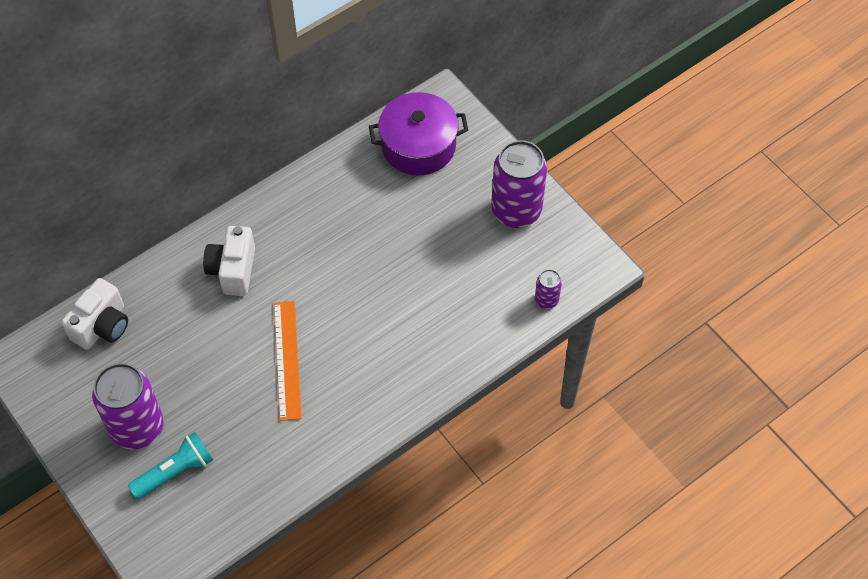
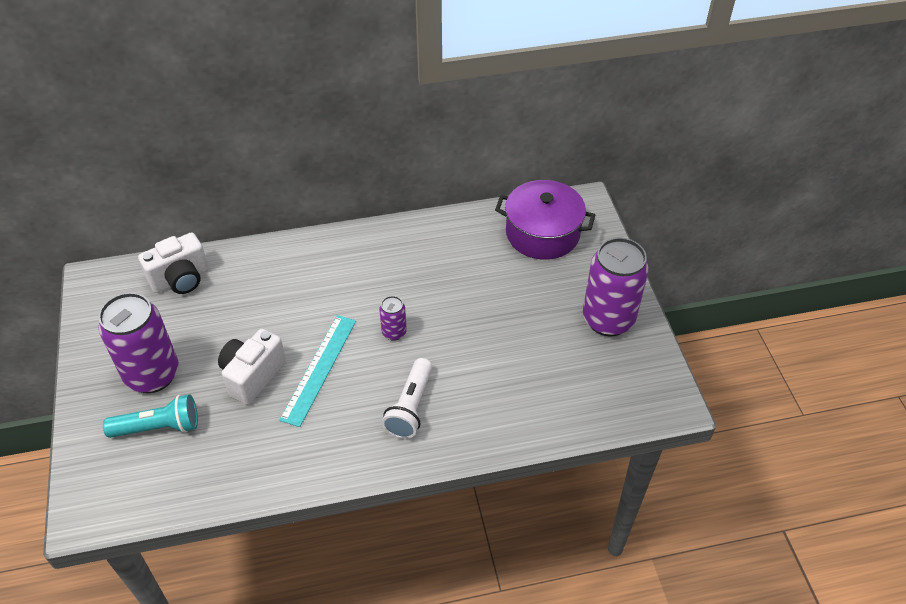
camera: 25 degrees right, 10 degrees down
(233, 270) = (318, 275): white camera -> white camera (252, 376)
(287, 359) = (319, 369): orange ruler -> turquoise ruler
(387, 361) = (410, 407): none -> white flashlight
(546, 300) = (599, 412): purple can -> purple can (394, 332)

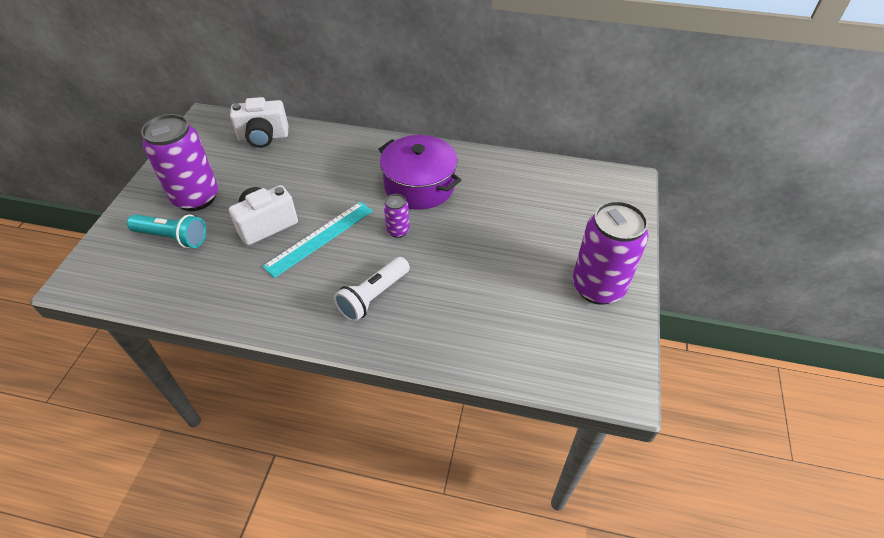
camera: 25 degrees right, 0 degrees up
(542, 233) = (575, 194): purple pot -> purple pot (419, 186)

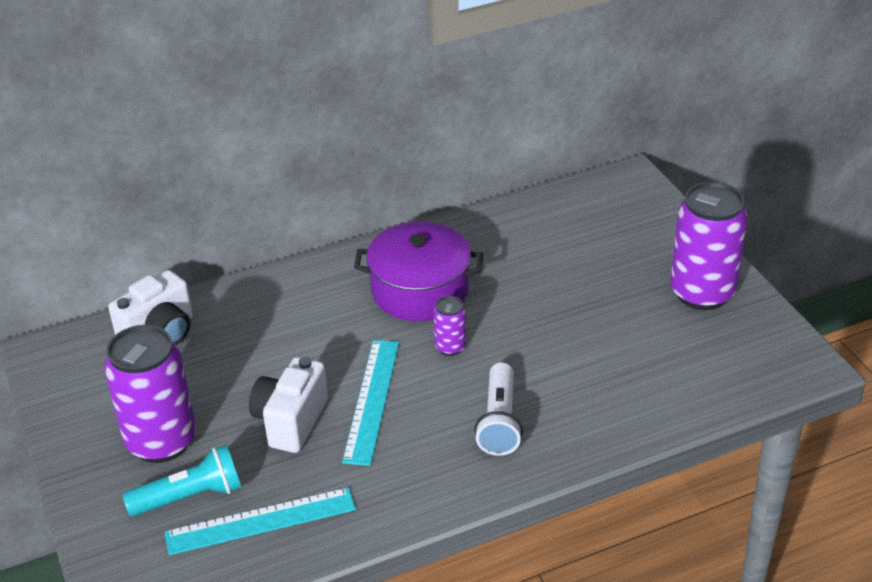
camera: 35 degrees left, 10 degrees down
(186, 274) = (260, 521): none -> turquoise ruler

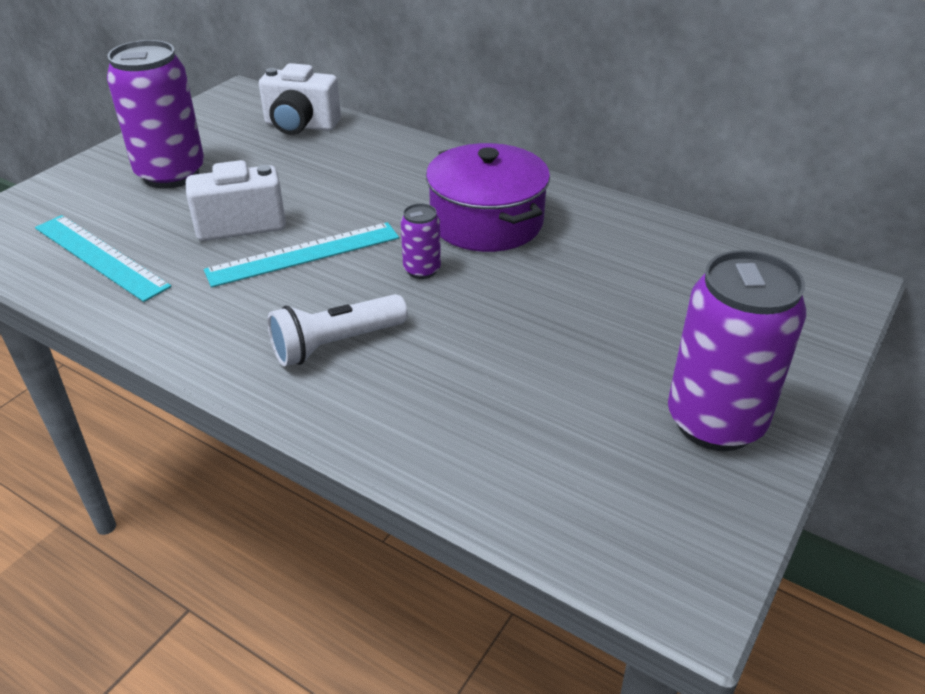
camera: 55 degrees right, 0 degrees up
(190, 496) = (112, 212): turquoise flashlight -> none

